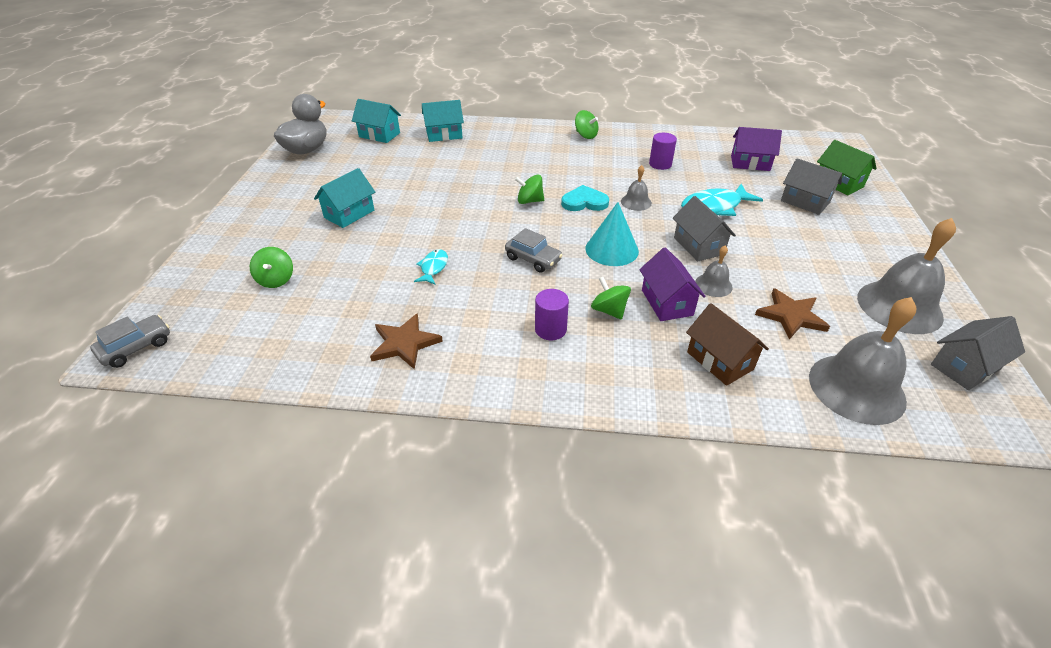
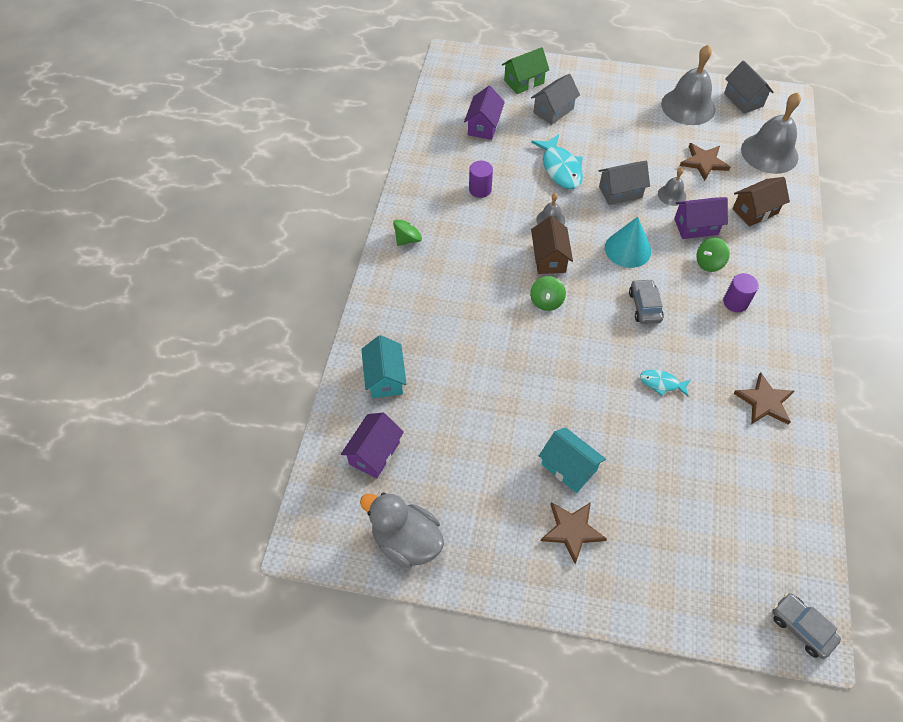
camera: 85 degrees left, 15 degrees up
(276, 280) = (690, 521): green spinning top -> none
(290, 216) = (572, 530): none -> brown star
(379, 135) = (374, 453): turquoise house -> purple house
(533, 259) = (644, 306): grey car -> grey car turned 45 degrees counterclockwise
(584, 202) = (549, 258): turquoise heart -> brown house

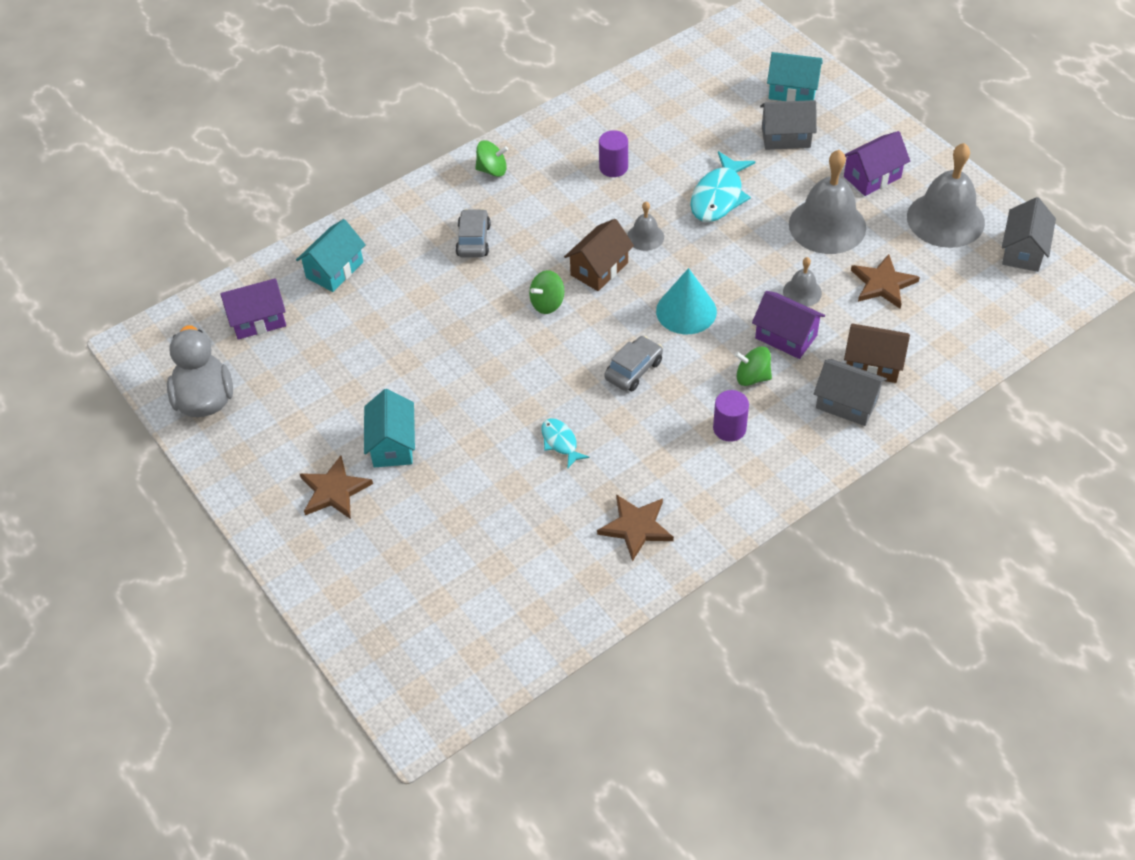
camera: 45 degrees right, 5 degrees down
(484, 126) = (693, 111): purple house -> purple house (872, 177)
(524, 82) = (792, 91): green house -> turquoise house
(620, 192) = (750, 255): grey house -> grey house (847, 403)
(769, 153) = (974, 321): grey bell -> grey bell (827, 225)
(801, 627) = (421, 707): grey car -> grey car (473, 240)

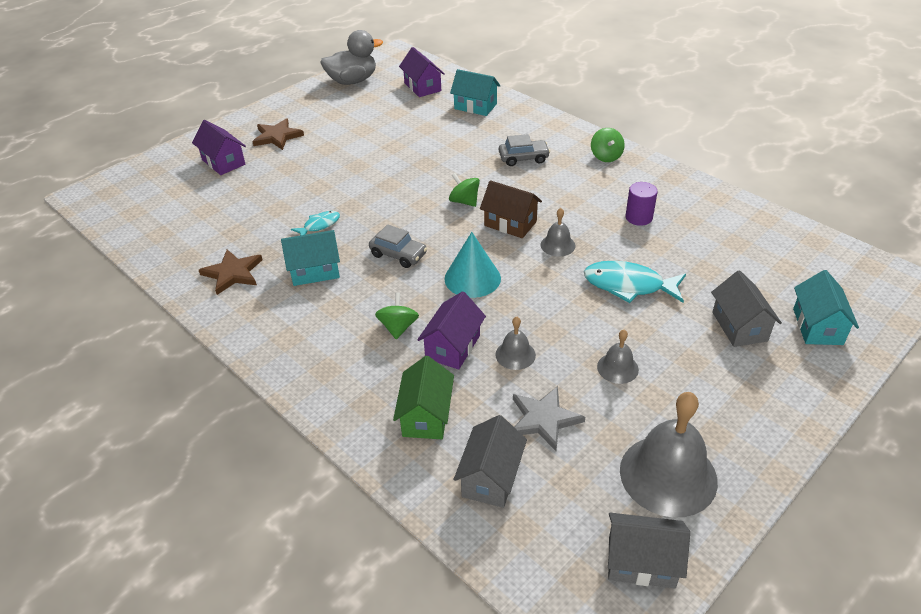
camera: 80 degrees right, 10 degrees down
(392, 444) = (316, 152): turquoise house -> turquoise house (315, 271)
(729, 428) = (336, 317): purple cylinder -> none
(827, 225) = (617, 368): grey bell -> grey bell, size x0.49
(847, 403) = (371, 398): grey house -> grey house (491, 478)
(872, 177) = (711, 402): purple house -> purple house (223, 162)
(873, 364) = (426, 416): brown house -> green house
(883, 284) = (544, 419): brown star -> grey star

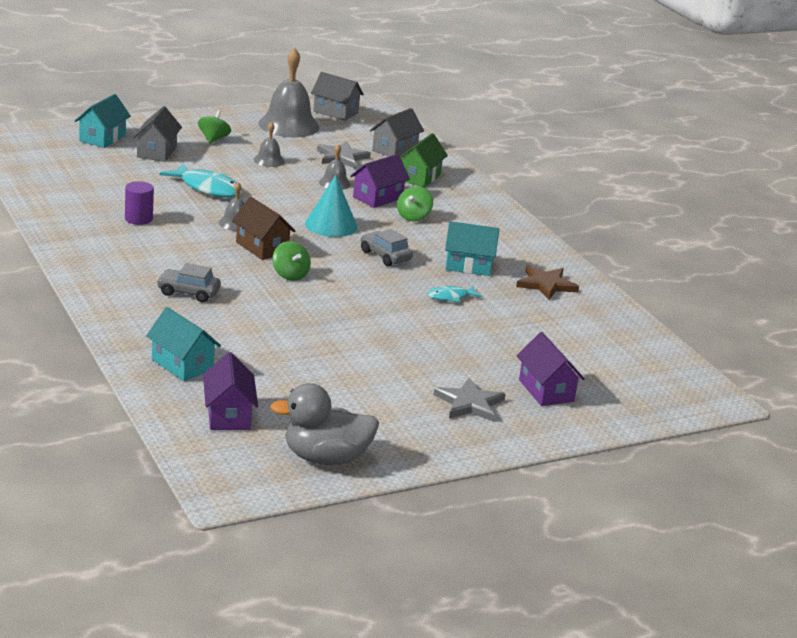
camera: 165 degrees left, 15 degrees down
(277, 136) = (469, 403): brown star -> grey star
(606, 156) = (98, 268): green spinning top -> green spinning top (213, 139)

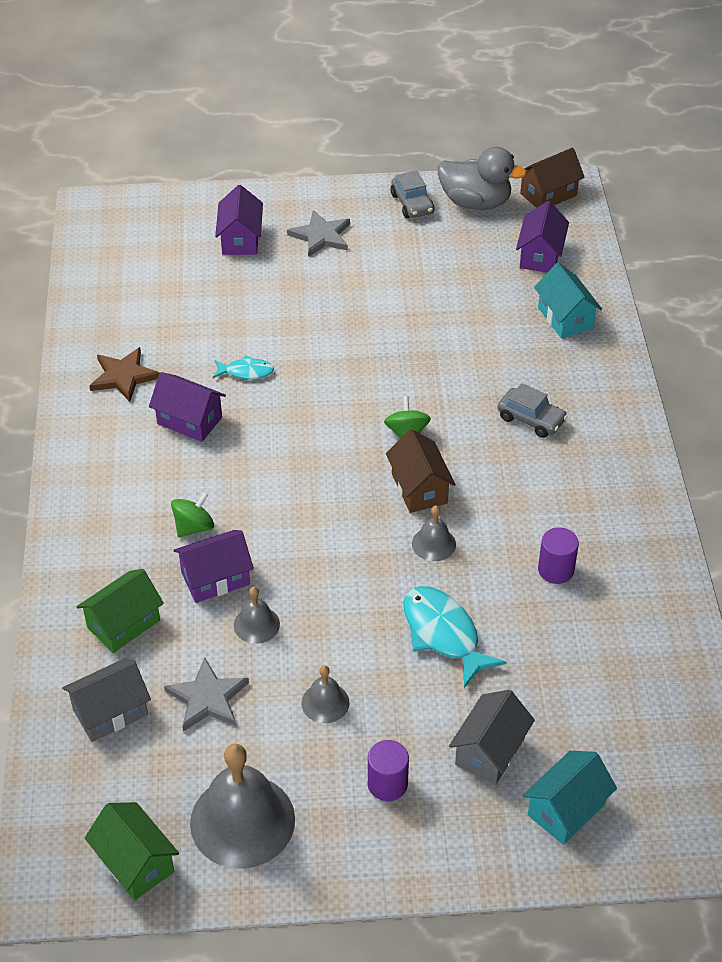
camera: 155 degrees left, 20 degrees up
(213, 139) = (387, 784): green spinning top -> purple cylinder
(244, 479) = (548, 194): none -> brown house
(331, 225) = (312, 523): turquoise cone -> none
(335, 112) = (135, 863): grey house -> green house
(385, 256) = (277, 452): grey car -> grey car (412, 204)
(468, 266) = (189, 420): turquoise house -> purple house

